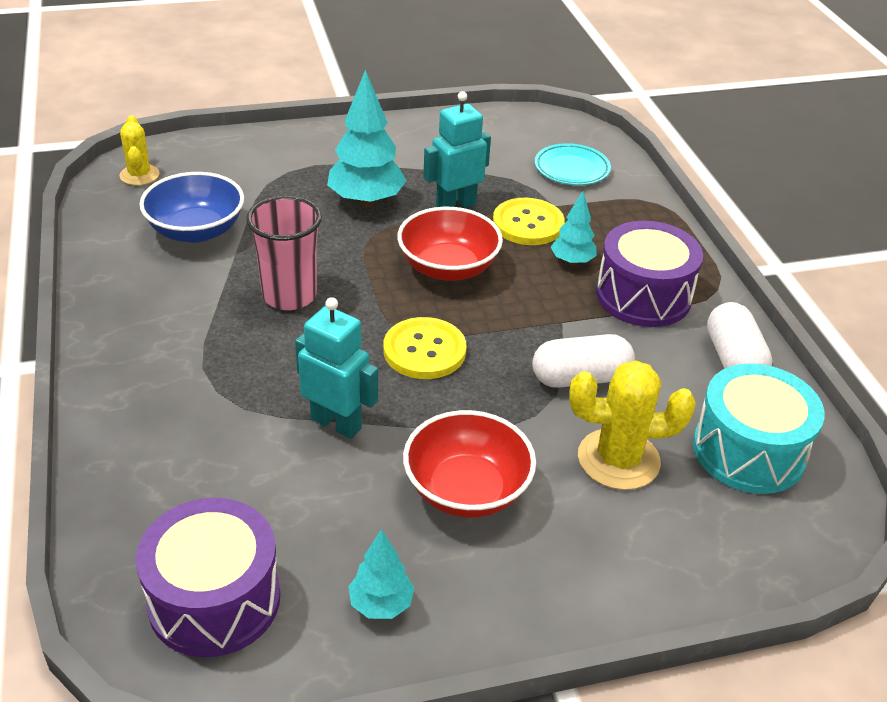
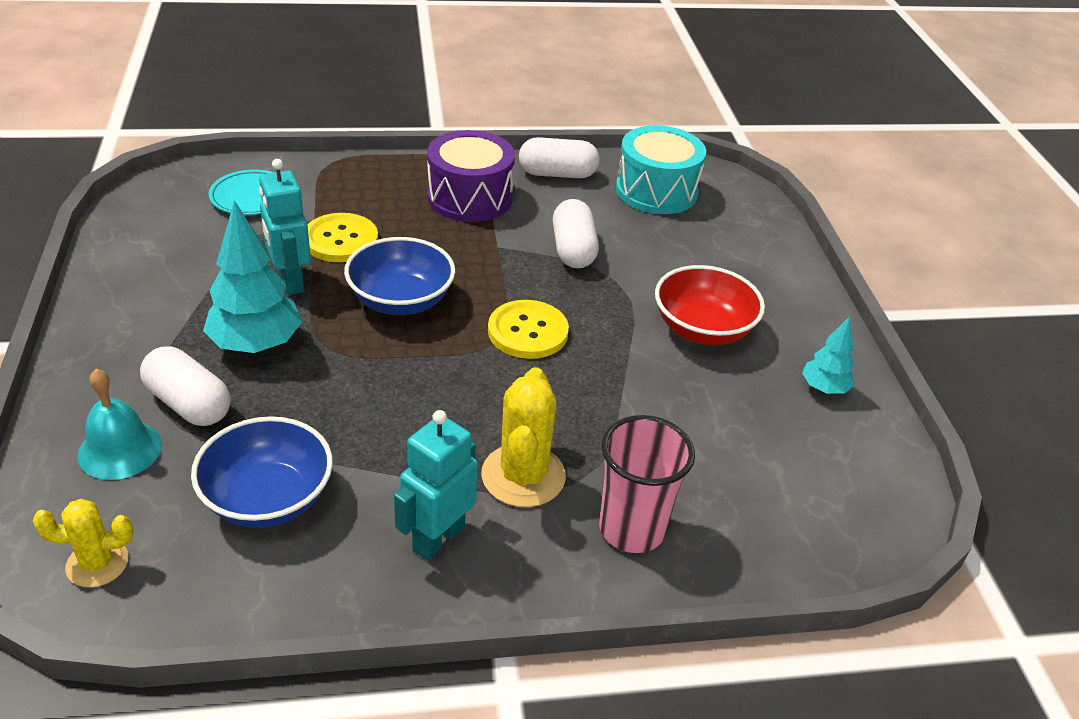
camera: 85 degrees left, 0 degrees up
(214, 600) = (837, 486): purple drum -> none
(242, 164) = (120, 449): none -> turquoise bell
(289, 295) = (424, 419): pink cup -> pink cup (631, 529)
(292, 183) = (189, 404): none -> white capsule
(336, 423) = (625, 398): turquoise robot -> turquoise robot (438, 538)
(448, 267) = (401, 300): red bowl -> blue bowl
(572, 261) = (410, 225): turquoise tree -> none
(618, 459) = (666, 249): yellow cactus -> yellow cactus (523, 476)

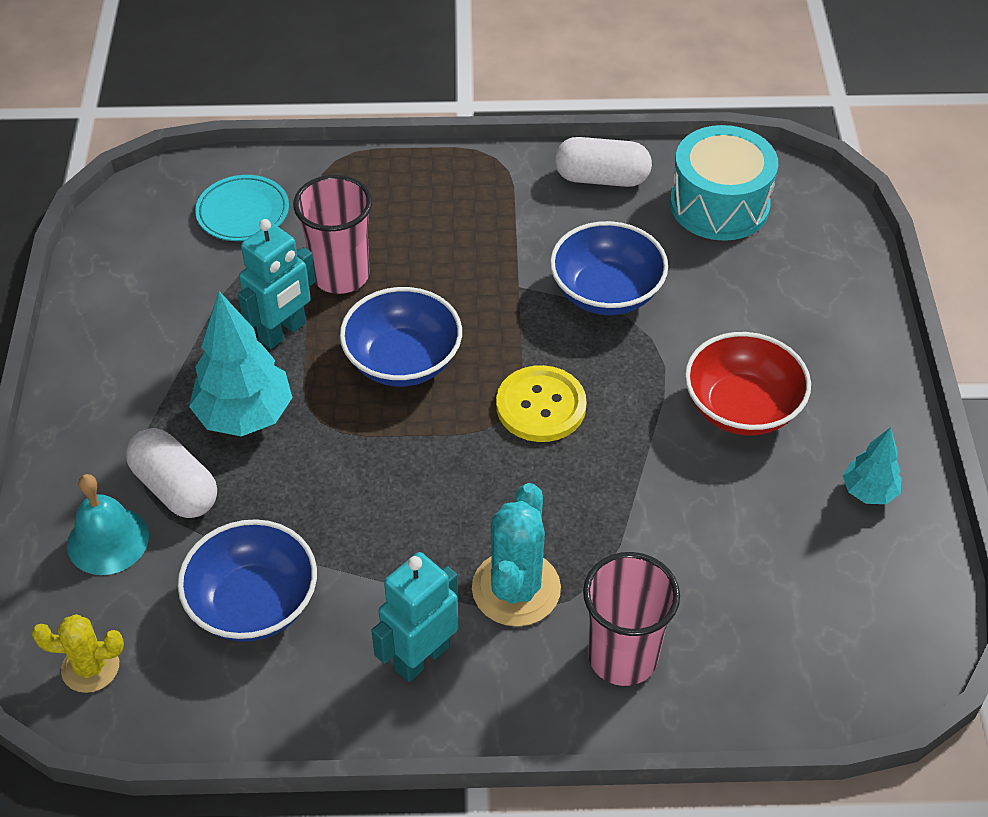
camera: 10 degrees right, 10 degrees up
(290, 281) = (283, 332): turquoise robot -> turquoise robot turned 120 degrees counterclockwise
(340, 240) = (341, 275): yellow button -> pink cup
(469, 198) = (493, 214): purple drum -> none
(523, 476) = (516, 589): yellow cactus -> turquoise cactus
(573, 250) = (606, 292): white capsule -> blue bowl

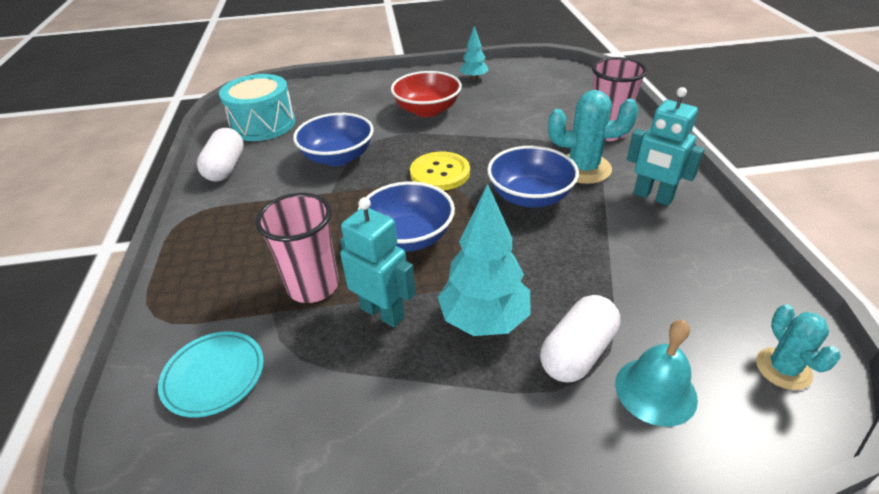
camera: 95 degrees left, 10 degrees down
(90, 667) = (783, 368): yellow cactus -> turquoise cactus
(253, 603) = (661, 279): blue bowl -> blue bowl (530, 196)

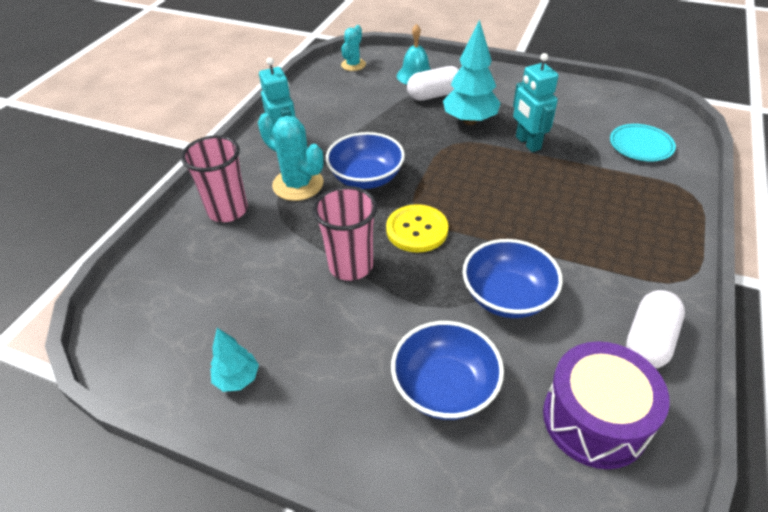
camera: 150 degrees left, 5 degrees up
(263, 124) = (594, 419): turquoise drum -> purple drum
(313, 286) = (569, 173): pink cup -> pink cup (351, 265)
(408, 237) = (484, 182): blue bowl -> blue bowl (445, 387)
(427, 110) = (357, 334): red bowl -> none

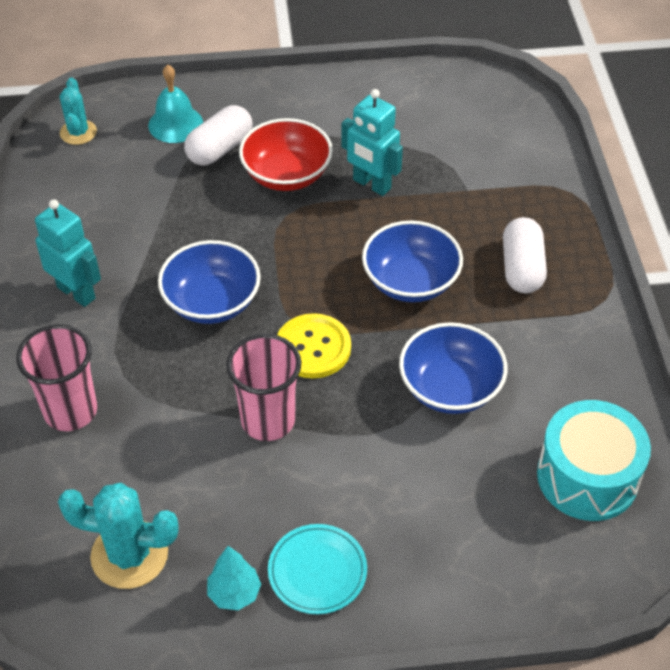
camera: 30 degrees left, 5 degrees up
(298, 184) = (133, 342): turquoise cactus -> turquoise cactus (129, 555)
(445, 387) = (443, 507): blue bowl -> blue bowl (410, 281)
(469, 121) = (286, 175): turquoise tree -> red bowl
(594, 419) = (587, 476): purple drum -> turquoise drum
(640, 146) = (495, 146): turquoise plate -> turquoise plate (317, 571)
(649, 340) = (600, 379): white capsule -> white capsule (522, 268)

